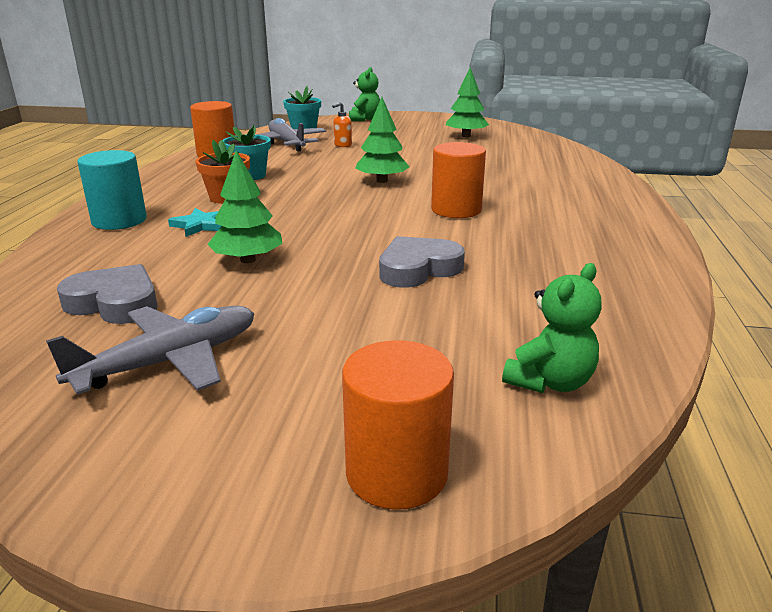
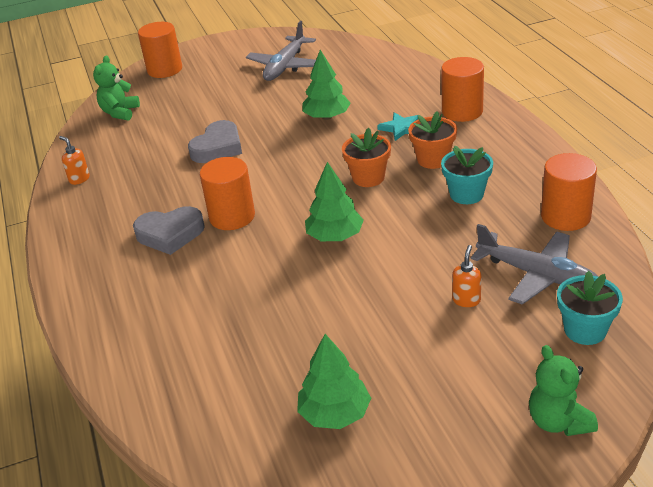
camera: 155 degrees right, 10 degrees up
(115, 303) = (353, 74): grey heart -> grey heart (170, 234)
(119, 220) = (462, 111): turquoise cylinder -> orange cylinder
(300, 202) = (368, 178): none -> orange flower pot
(635, 289) = (79, 179): none -> orange soap dispenser

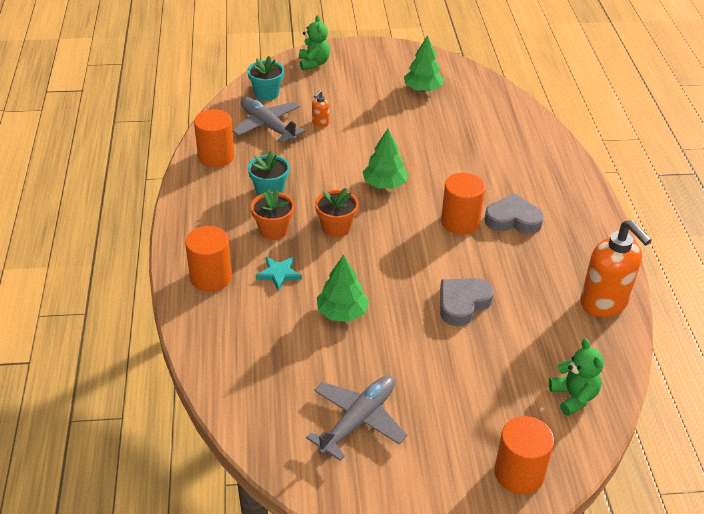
camera: 170 degrees left, 5 degrees up
(79, 179) = (604, 303): orange soap dispenser -> orange soap dispenser, size x2.35
(120, 113) = (573, 397): green teddy bear -> green teddy bear turned 45 degrees counterclockwise

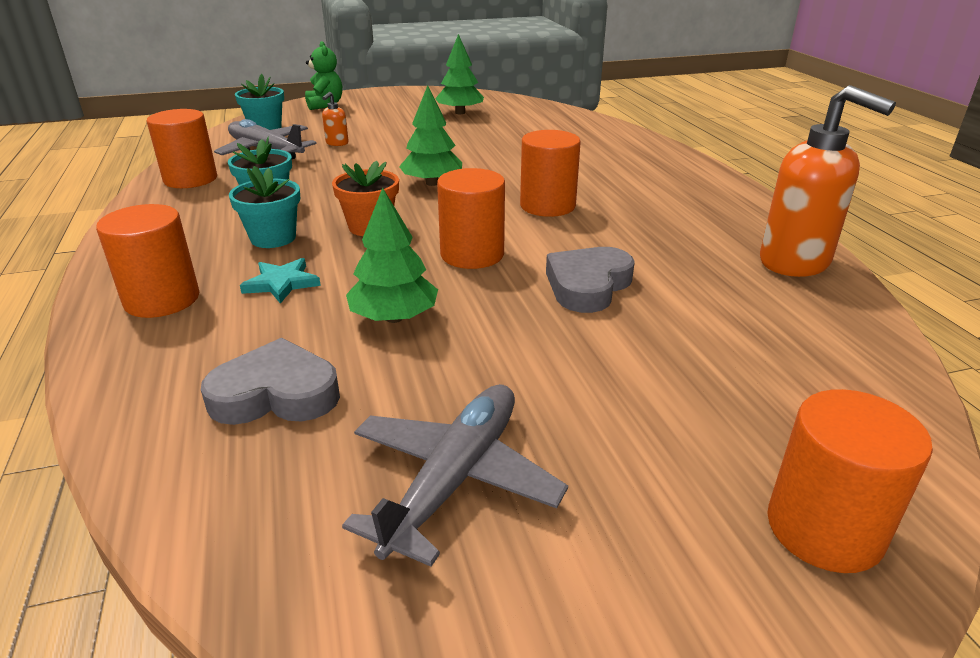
camera: 10 degrees left, 10 degrees down
(273, 230) = (273, 238): orange flower pot -> turquoise flower pot
(398, 265) = (472, 254): none -> orange cylinder
(513, 219) = (617, 197): grey heart -> grey heart (276, 394)
(573, 397) = (835, 381): green teddy bear -> none

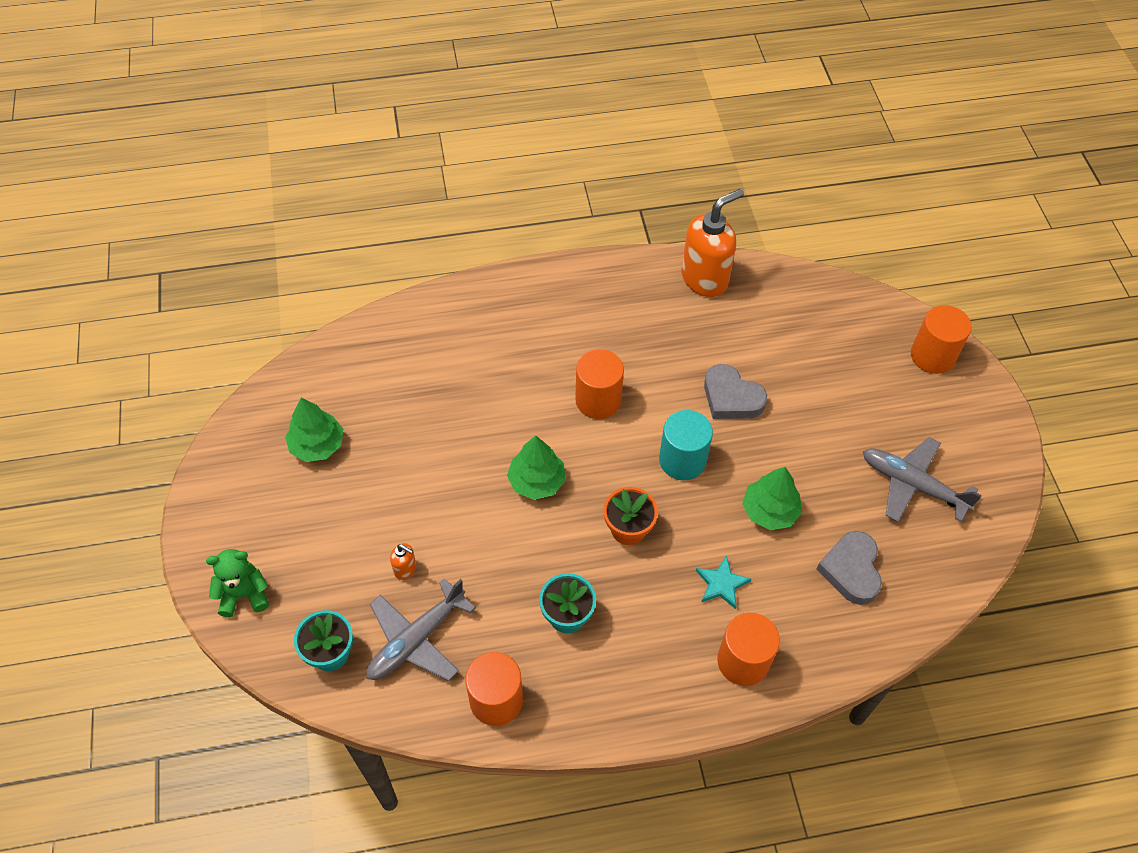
camera: 85 degrees left, 25 degrees up
(273, 238) = (644, 600): turquoise flower pot -> none
(472, 254) = (682, 460): orange cylinder -> turquoise cylinder

